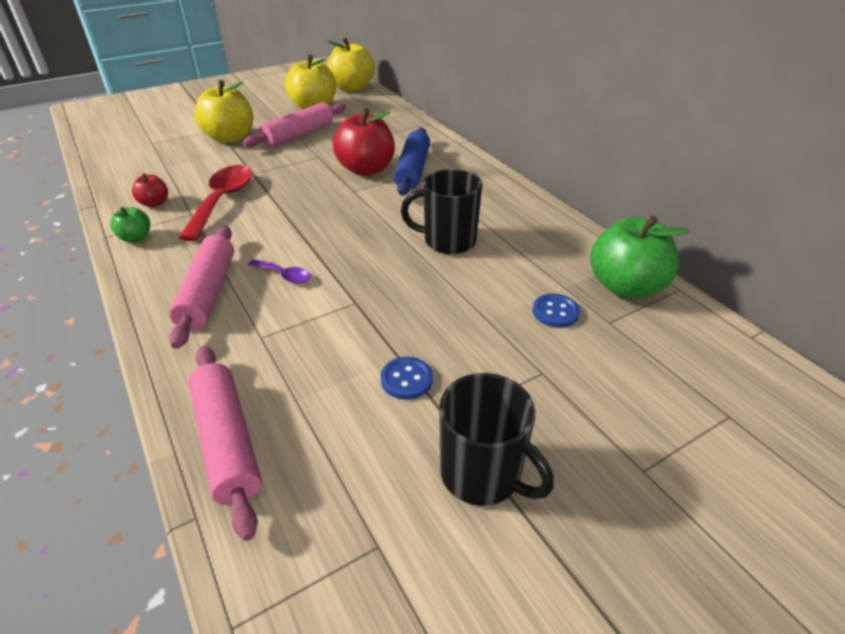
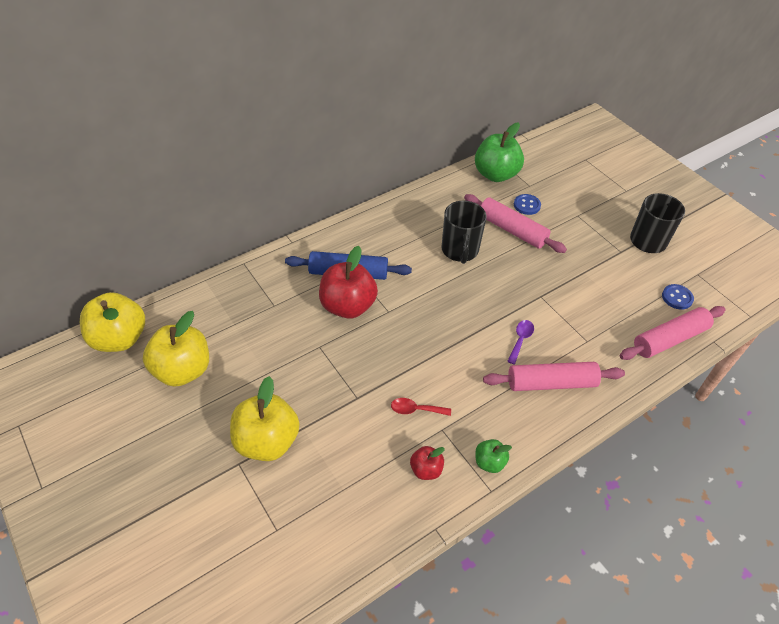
camera: 95 degrees left, 10 degrees up
(222, 201) = (416, 409): red spoon -> red spoon, size x0.47
(299, 135) = (263, 373): pink rolling pin -> pink rolling pin (512, 230)
(406, 379) = (600, 268): blue button -> blue button (677, 297)

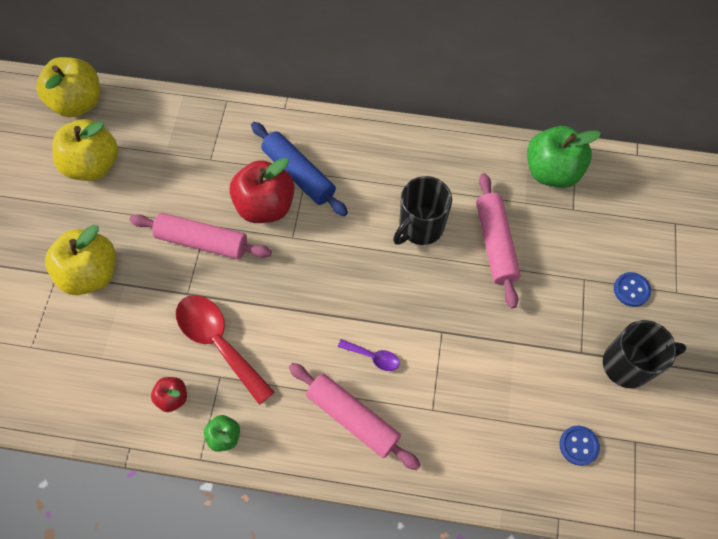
camera: 45 degrees right, 15 degrees up
(416, 409) = (218, 342): red spoon -> red spoon, size x2.11
(520, 340) = (373, 357): purple spoon -> purple spoon turned 45 degrees clockwise
(527, 205) = (543, 229): blue button -> blue button (631, 290)
(669, 339) = (515, 477): pink rolling pin -> pink rolling pin (202, 241)

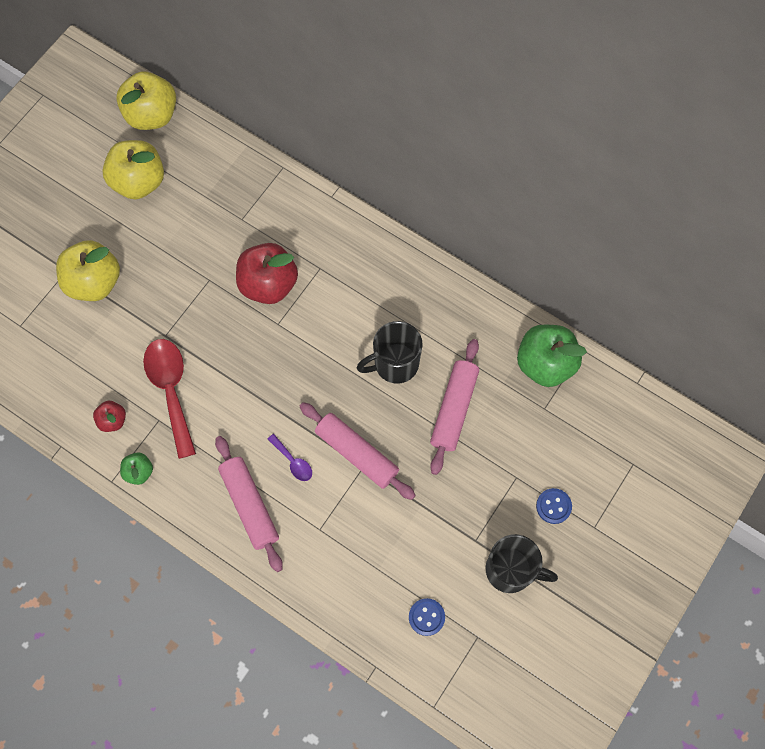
camera: 25 degrees right, 5 degrees up
(202, 241) = (199, 294): pink rolling pin -> pink rolling pin (357, 453)
(299, 174) = (312, 267): blue rolling pin -> none

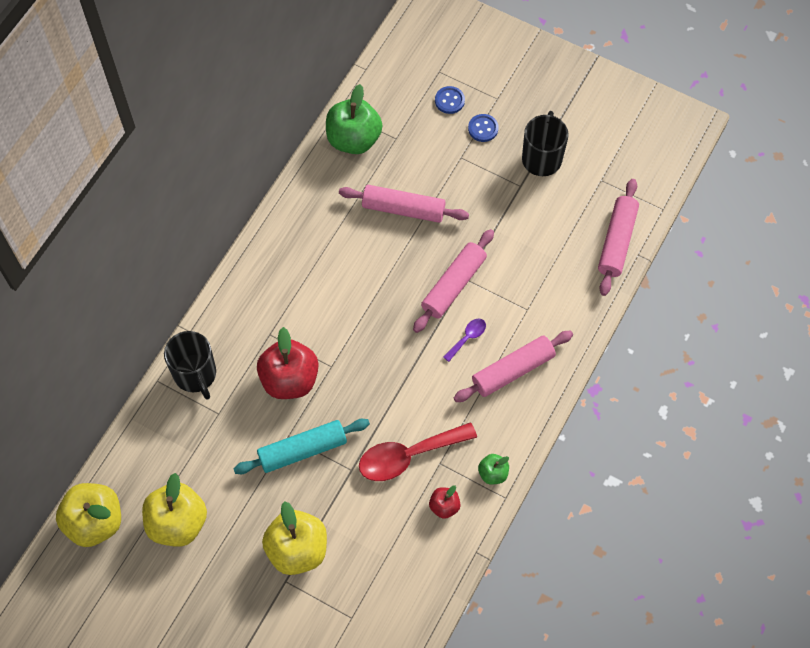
camera: 95 degrees left, 5 degrees down
(192, 292) = (302, 450): none -> turquoise rolling pin
(395, 363) = (364, 260): black mug -> black mug (195, 374)
(395, 643) = (617, 241): none -> pink rolling pin
(426, 617) = (591, 219): blue button -> blue button (449, 101)

